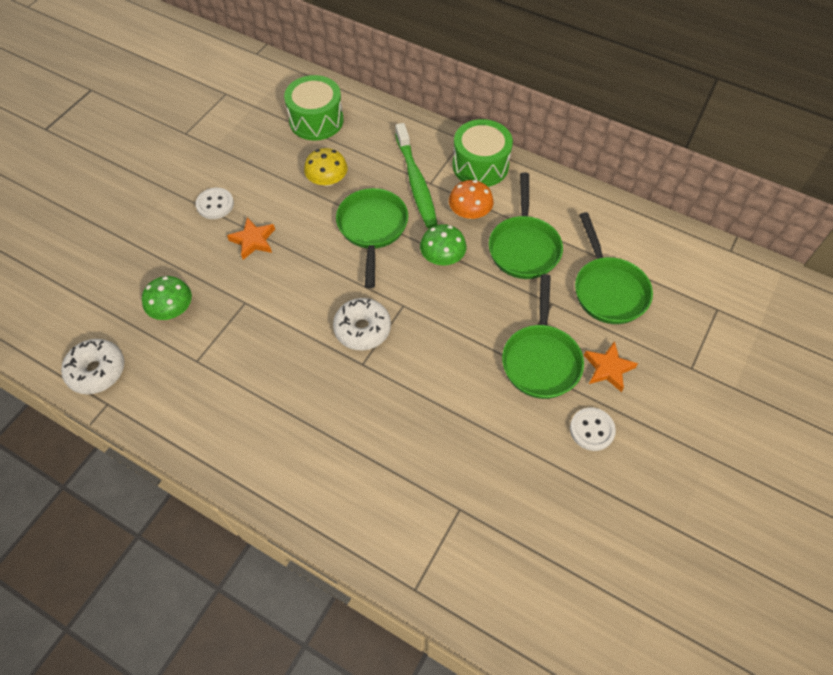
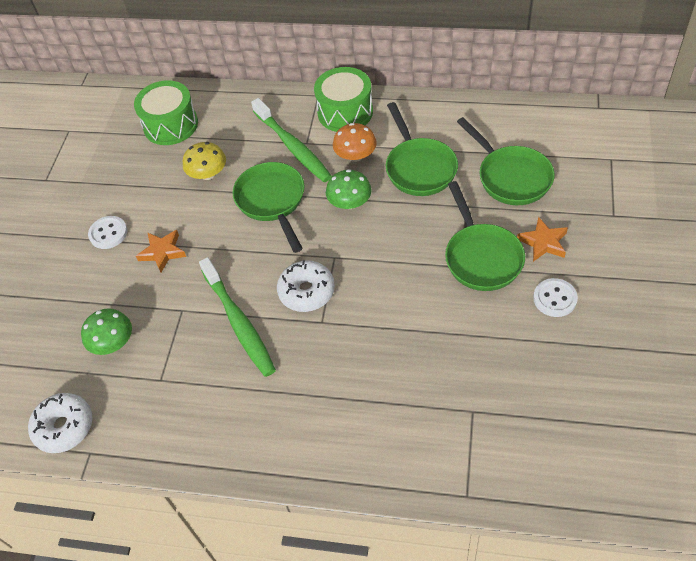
camera: 15 degrees left, 5 degrees down
(289, 334) = (239, 322): none -> green toothbrush

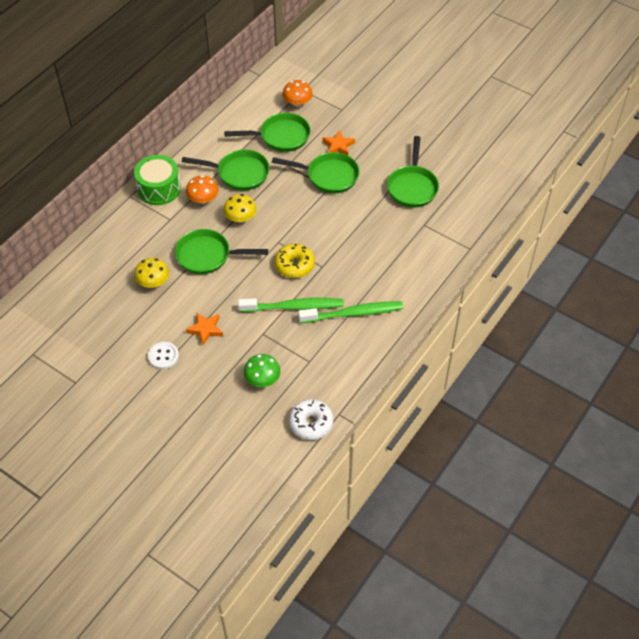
camera: 70 degrees left, 0 degrees up
(171, 125) = (84, 288): green drum -> none
(293, 146) = (167, 227): green toothbrush -> green toothbrush (353, 313)
(306, 291) = (294, 265): white donut -> yellow donut
(349, 203) = (240, 217): green mushroom -> yellow mushroom
(535, 363) = (412, 187): none -> green pan
(555, 298) = (378, 159): white button -> none
(584, 165) = (297, 102): none -> orange mushroom

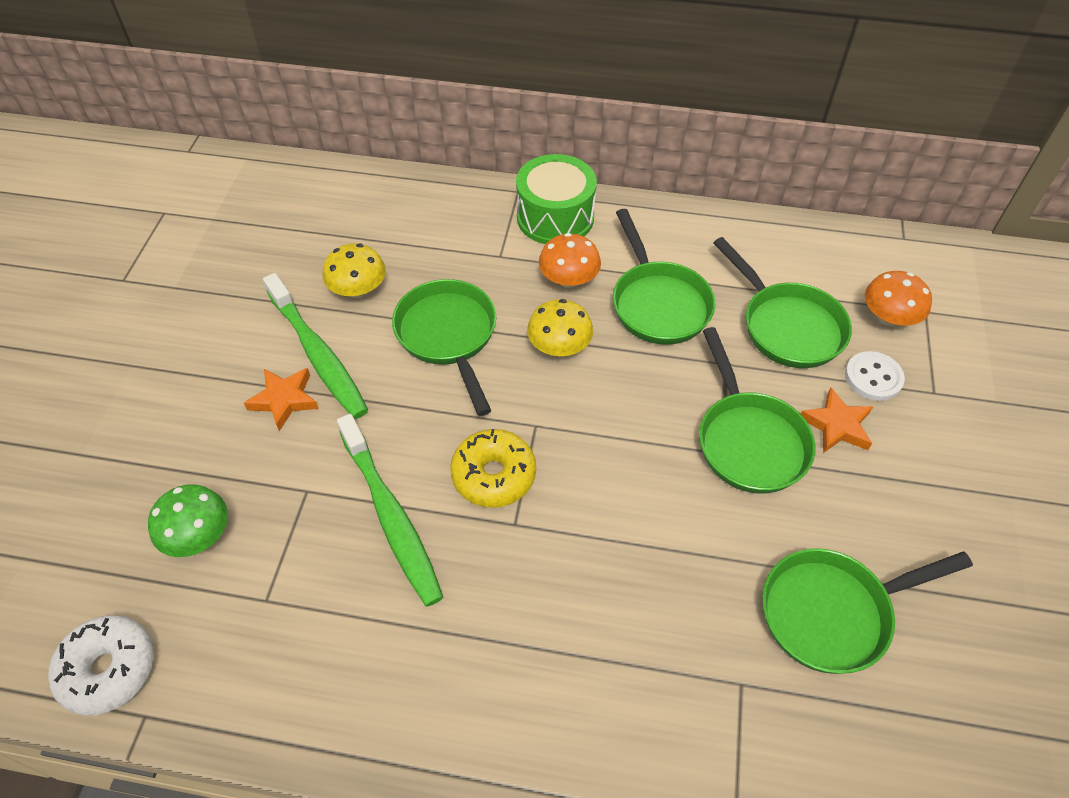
camera: 65 degrees right, 0 degrees up
(163, 356) = (206, 365): white button -> white button (873, 377)
(353, 313) = (419, 635): green toothbrush -> green toothbrush (318, 354)

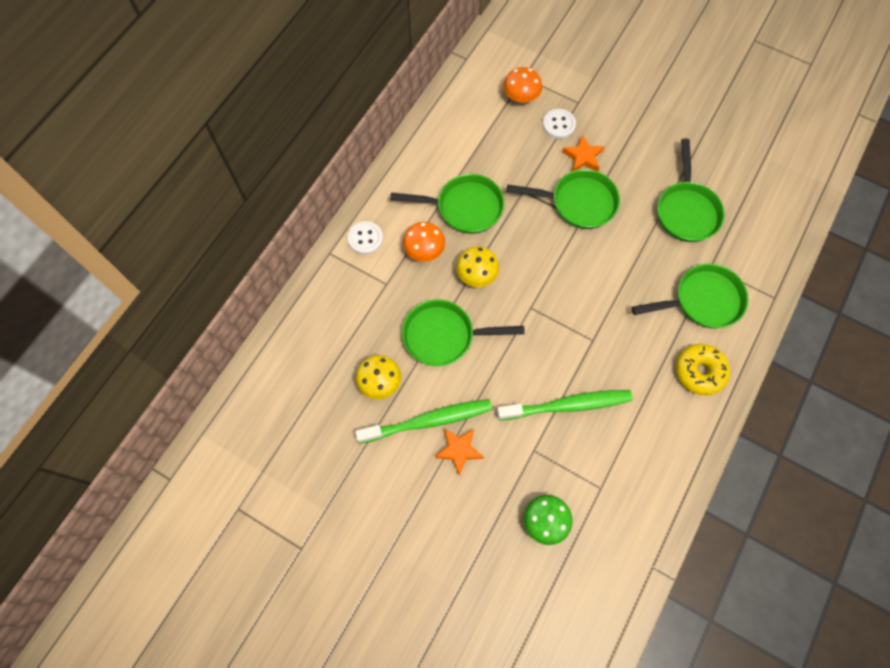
camera: 70 degrees left, 15 degrees up
(109, 669) = (619, 585): white donut -> none
(494, 475) = (557, 341): yellow donut -> yellow donut (699, 372)
(555, 217) = (365, 238): green drum -> white button
(787, 326) = (508, 148): green pan -> green pan (702, 301)

